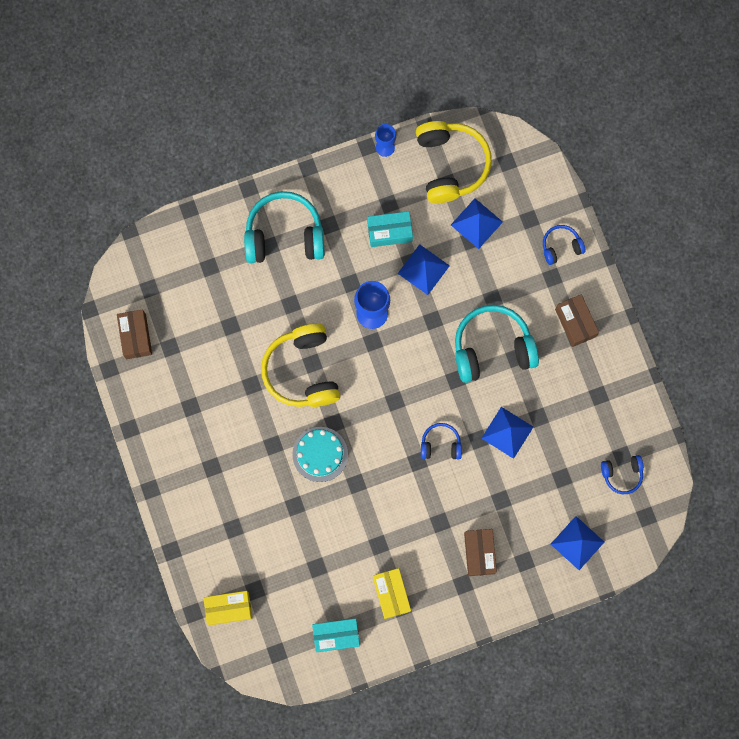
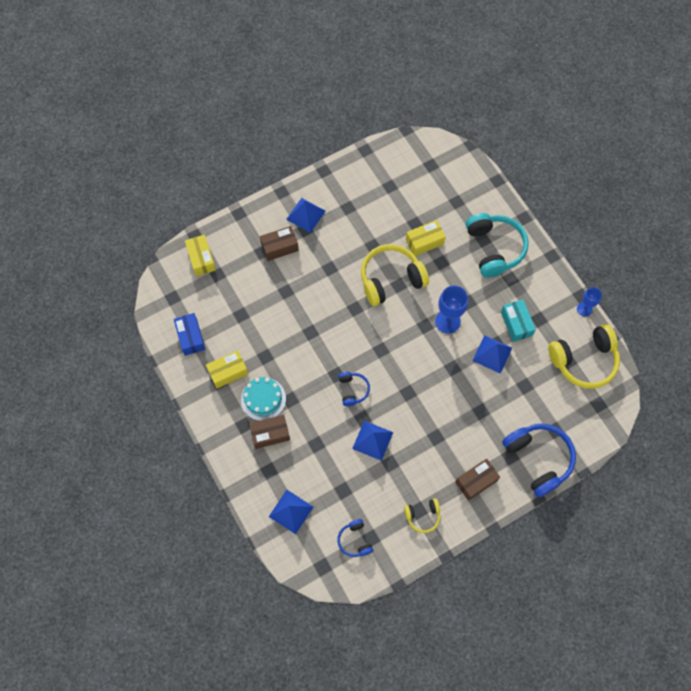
camera: 80 degrees right, 10 degrees down
(136, 336) = (393, 163): brown box -> brown box (279, 247)
(258, 319) = (424, 242): none -> yellow box
(320, 454) = (328, 302): turquoise cake -> turquoise cake (263, 399)
(336, 635) = (190, 337): turquoise box -> blue box
(476, 223) = (540, 389): blue pyramid -> blue pyramid (306, 215)
(492, 348) = (440, 417): turquoise headphones -> none
(561, 246) = (538, 459): blue headphones -> blue headphones, size x1.98
(606, 392) = (423, 516): none -> yellow headphones

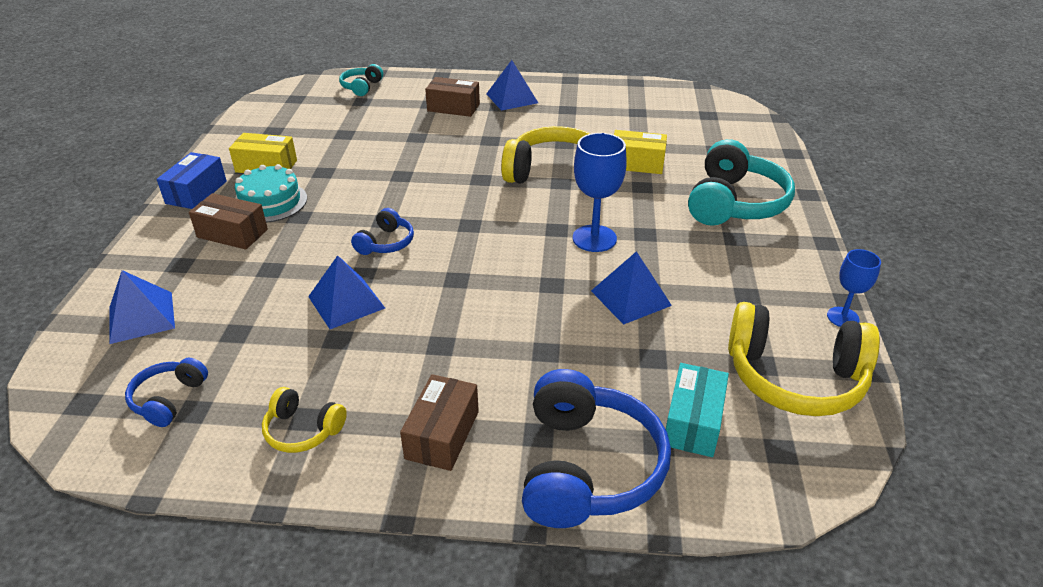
camera: 35 degrees right, 30 degrees down
(190, 337) = (270, 128): blue box -> blue box (196, 192)
(201, 259) = (361, 87): yellow box -> turquoise headphones
(476, 481) = (442, 435): brown box -> brown box turned 75 degrees counterclockwise
(516, 324) = (702, 284): turquoise box -> turquoise box (693, 422)

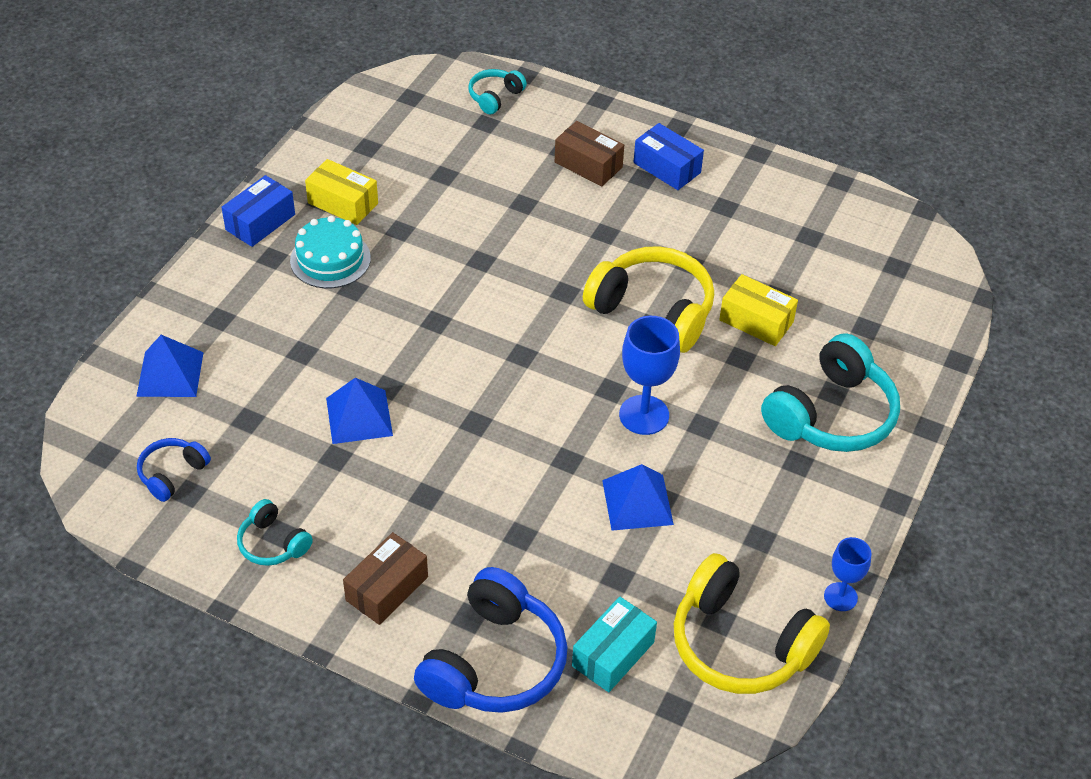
camera: 20 degrees right, 10 degrees up
(232, 233) = (280, 292): brown box -> none
(303, 430) = (273, 543): yellow headphones -> turquoise headphones
(386, 243) = (426, 353): blue headphones -> none
(512, 98) = (667, 168): blue pyramid -> blue box

